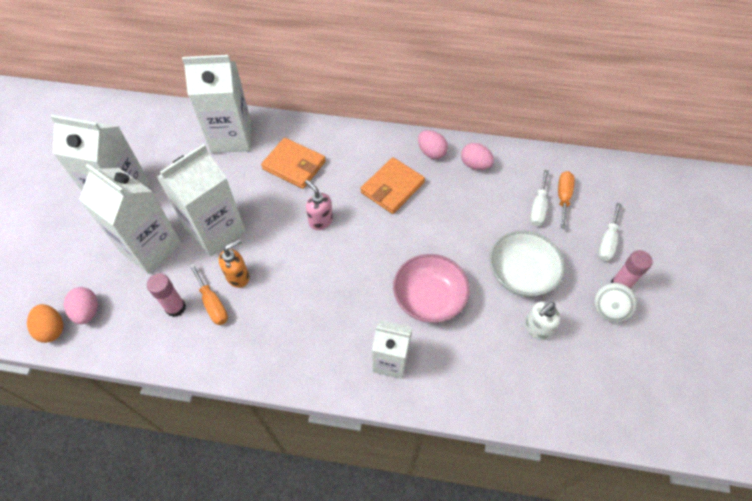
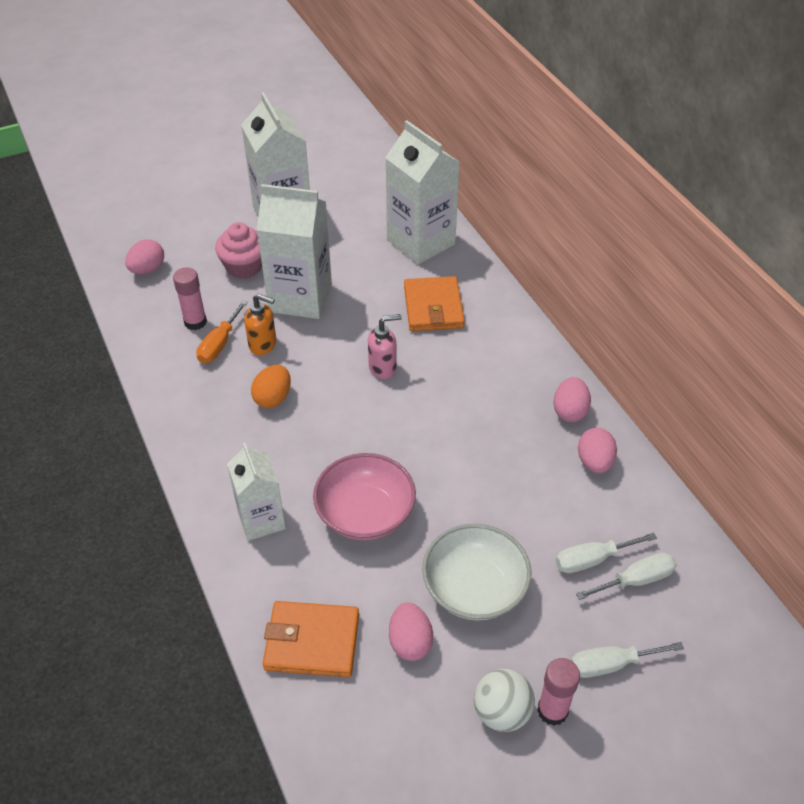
camera: 55 degrees right, 10 degrees down
(52, 329) = (115, 260): orange egg -> orange egg (273, 398)
(150, 247) = (244, 266): white carton -> pink cupcake
(320, 221) = (383, 368): pink soap dispenser -> pink soap dispenser turned 60 degrees clockwise
(392, 187) = (484, 403): orange wallet -> orange wallet (312, 642)
(537, 329) = (410, 642): white soap dispenser -> pink egg
(563, 197) = (636, 580): orange screwdriver -> white screwdriver

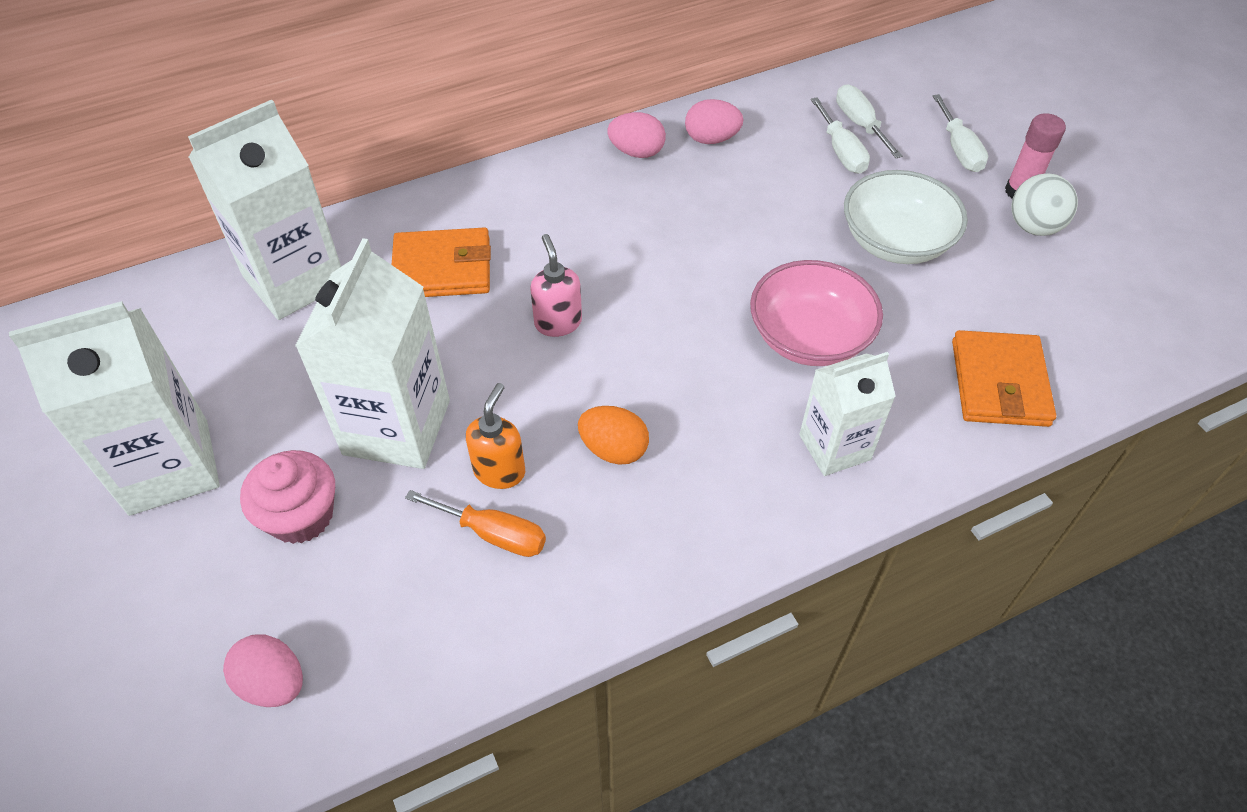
camera: 90 degrees left, 5 degrees up
(195, 322) = (434, 578): pink glue stick -> none
(410, 642) = (975, 295): pink egg -> none

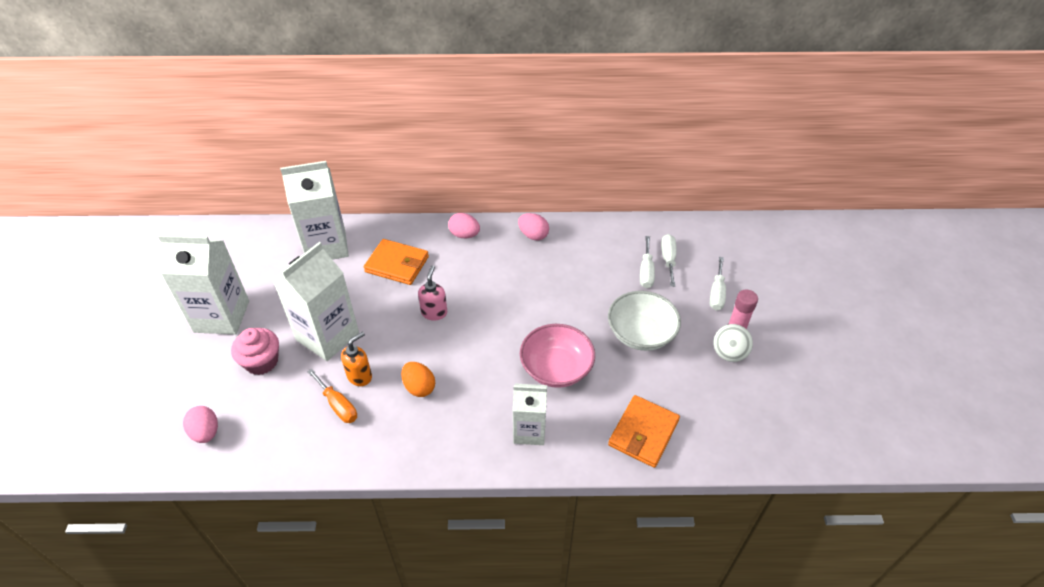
camera: 25 degrees right, 5 degrees down
(711, 139) = (578, 241): pink egg -> pink egg (464, 235)

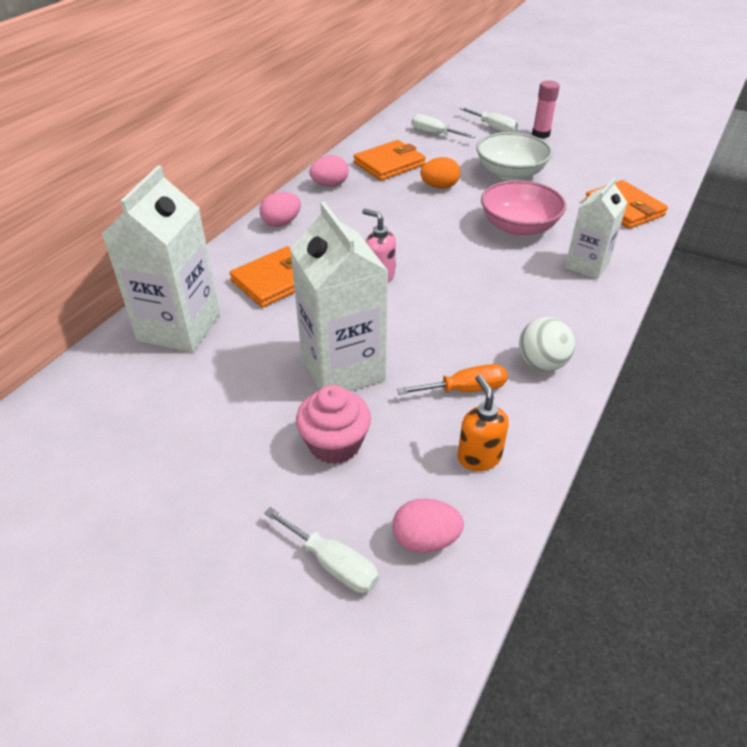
camera: 60 degrees left, 5 degrees down
(221, 316) = (205, 468): white carton -> none
(360, 376) = (431, 358): orange soap dispenser -> orange soap dispenser (478, 457)
(419, 387) = (482, 318): orange egg -> orange egg (439, 186)
(592, 253) = (389, 164): none -> orange wallet
(646, 272) = (439, 147): white screwdriver -> white screwdriver (333, 564)
(729, 354) = (563, 145): white ball -> white ball (541, 363)

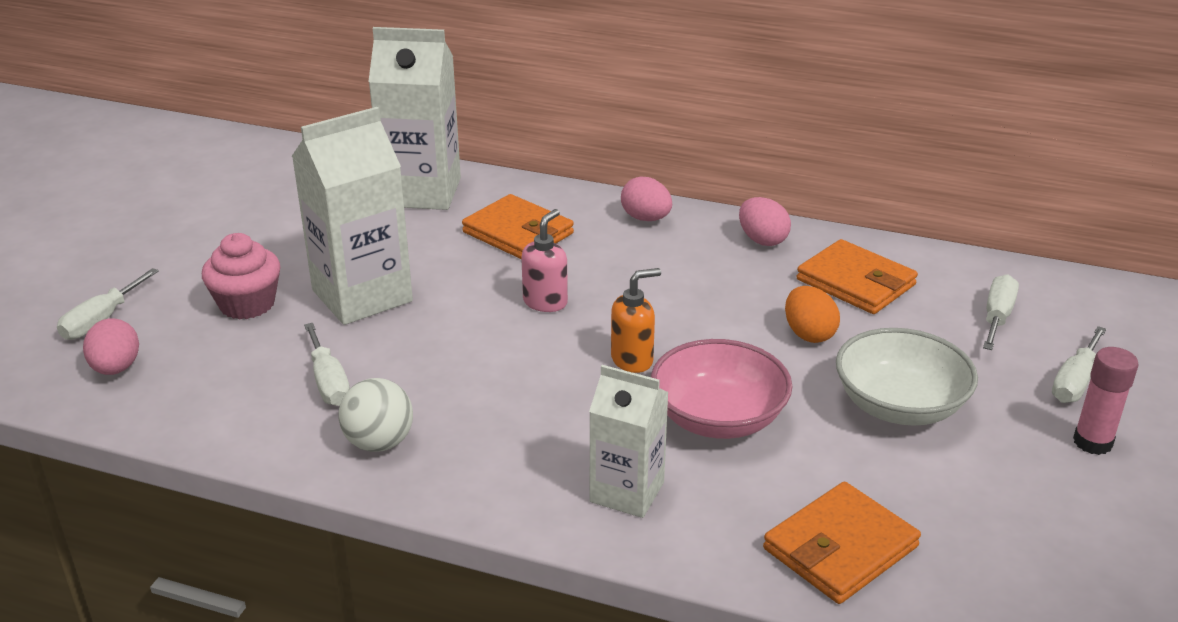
camera: 80 degrees right, 10 degrees down
(465, 389) = (329, 382): orange screwdriver -> white screwdriver
(478, 457) = (219, 397): orange soap dispenser -> orange soap dispenser (632, 360)

